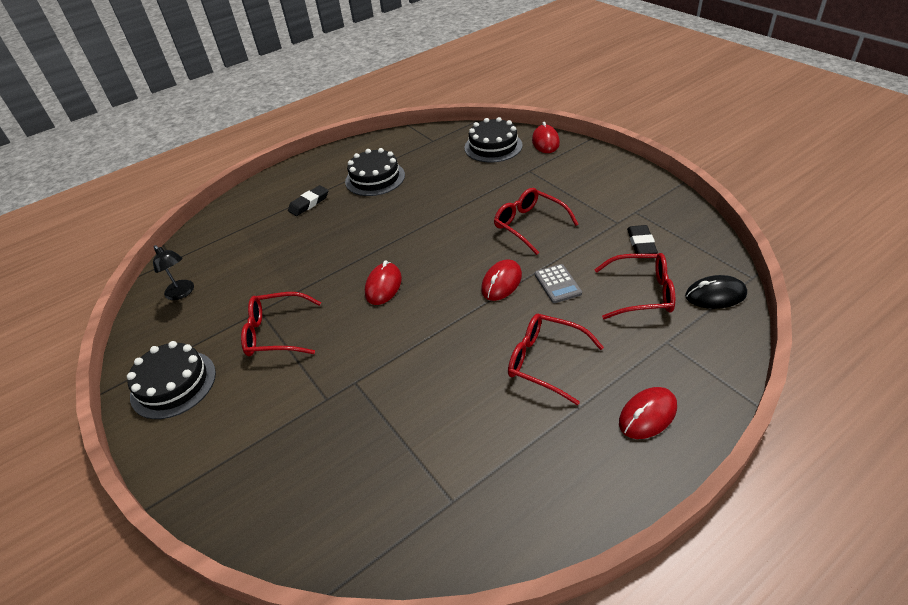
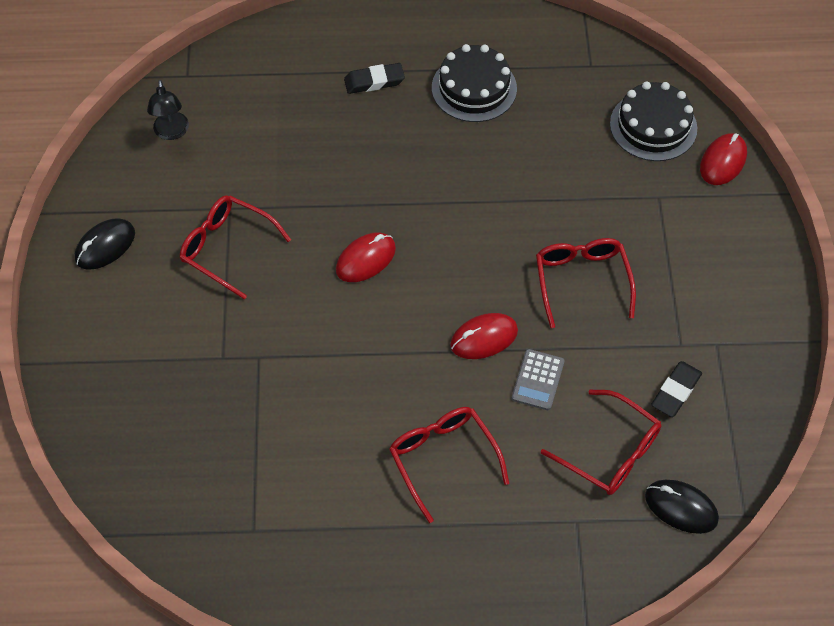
camera: 30 degrees right, 15 degrees up
(173, 384) = (105, 246): black cake -> black mouse
(647, 415) = (481, 577): red mouse -> none

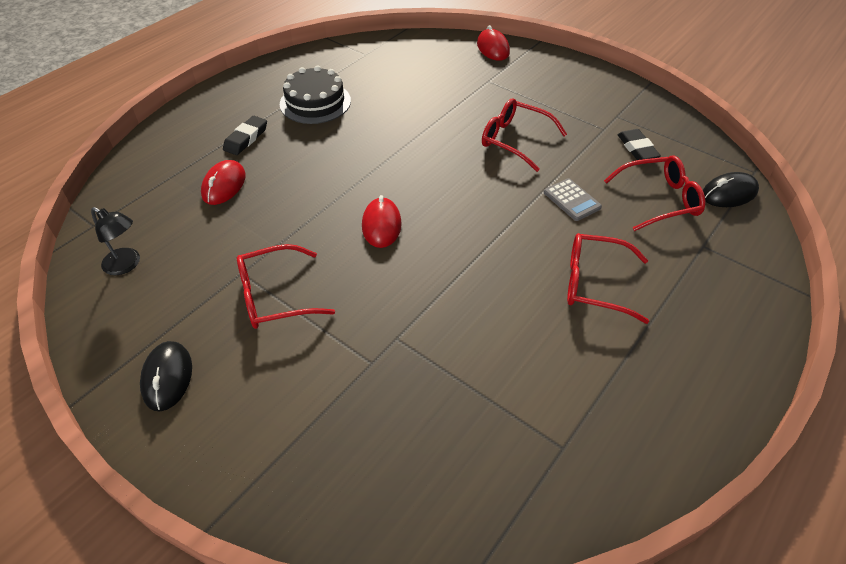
camera: 50 degrees left, 10 degrees down
(484, 338) = (512, 206): red mouse -> red mouse (224, 185)
(653, 126) = (437, 56): black cake -> none

